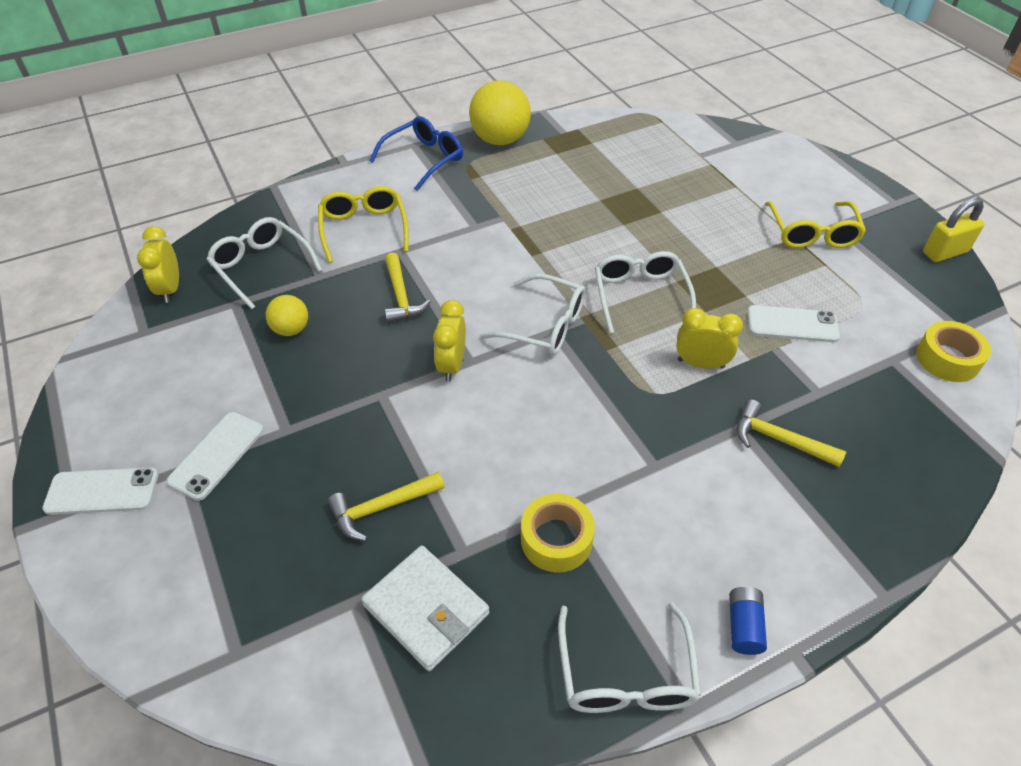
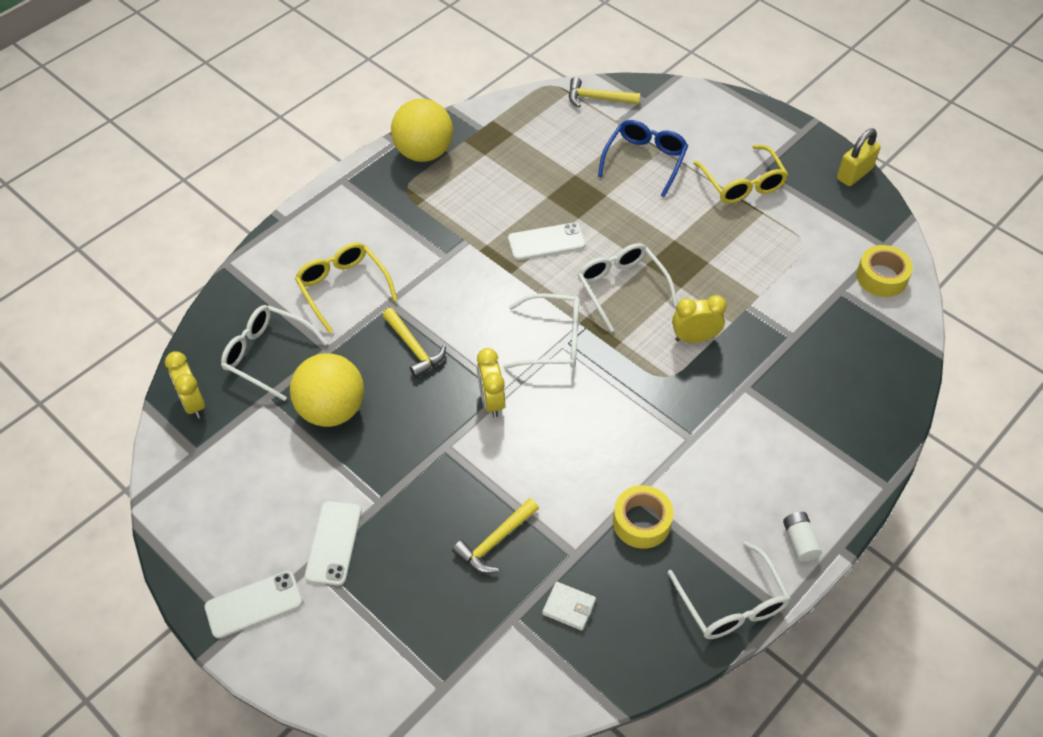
camera: 20 degrees left, 5 degrees up
(291, 329) = (332, 409): yellow ball -> yellow ball, size x1.88
(424, 159) = (361, 194): blue glasses -> blue glasses (645, 160)
(426, 609) = (569, 607): white wallet -> white wallet, size x0.55
(743, 626) = (799, 541): blue battery -> white battery
(778, 439) = (777, 387): yellow hammer -> yellow hammer (597, 98)
(792, 324) = (754, 280): white phone -> white phone (546, 242)

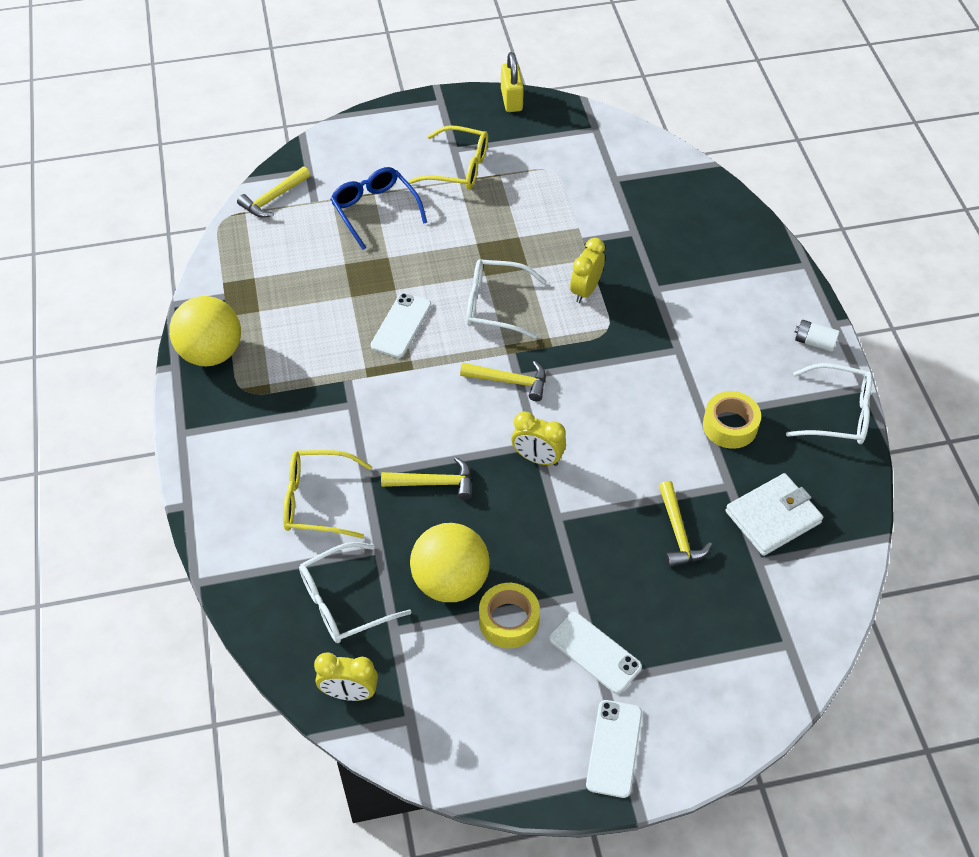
camera: 55 degrees left, 0 degrees up
(553, 340) = (510, 381): white glasses -> yellow hammer
(569, 607) = (773, 517): white wallet -> white wallet, size x1.82
(881, 277) = (622, 149): yellow tape -> yellow tape (509, 620)

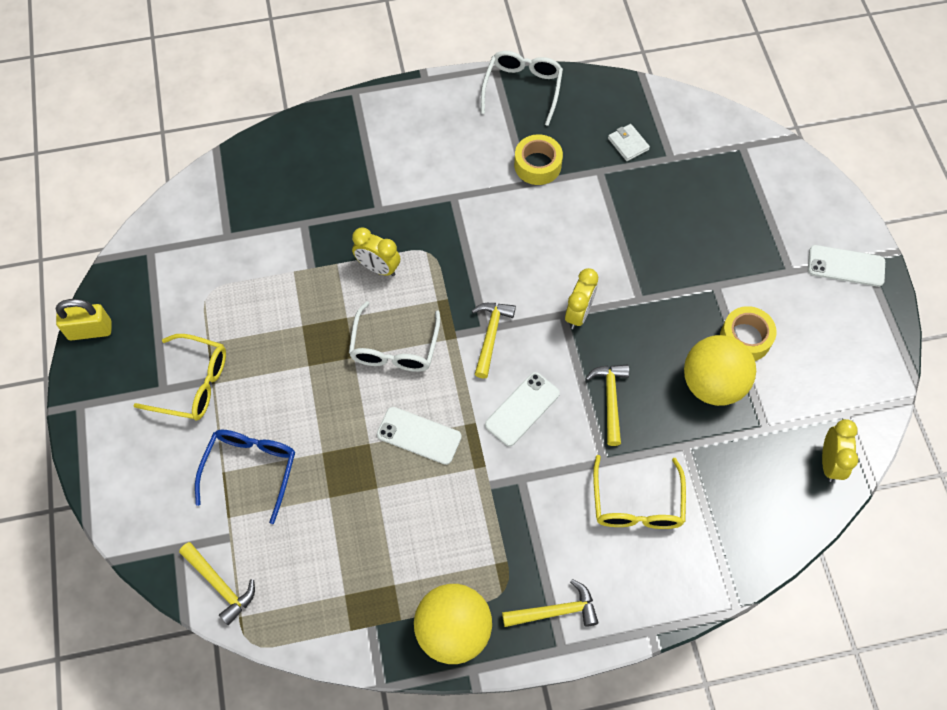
camera: 90 degrees left, 10 degrees up
(344, 602) = (743, 472): white glasses -> none
(375, 210) = (251, 469): blue glasses -> blue glasses turned 135 degrees clockwise
(458, 168) = (193, 384): yellow glasses -> yellow glasses turned 90 degrees clockwise
(595, 653) = (766, 276): white phone -> white phone (522, 409)
(678, 533) = (649, 210): yellow hammer -> yellow hammer (555, 611)
(773, 517) = (628, 144): white wallet -> white wallet, size x0.55
(814, 342) = (445, 96): white battery -> none

